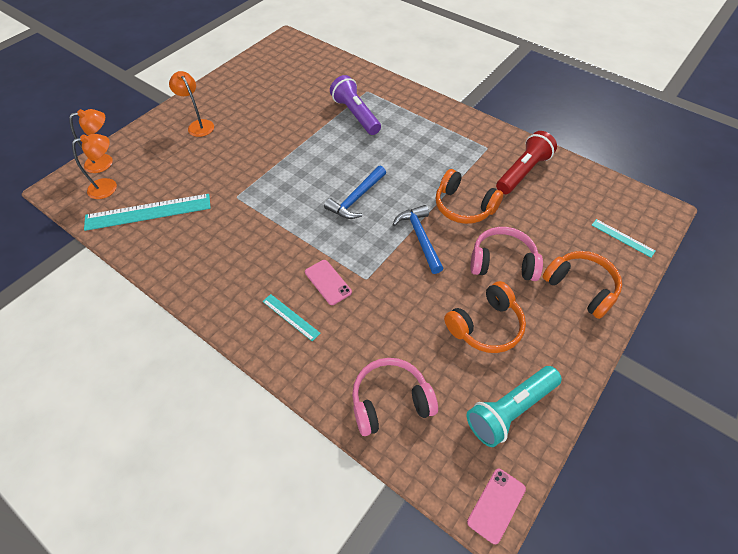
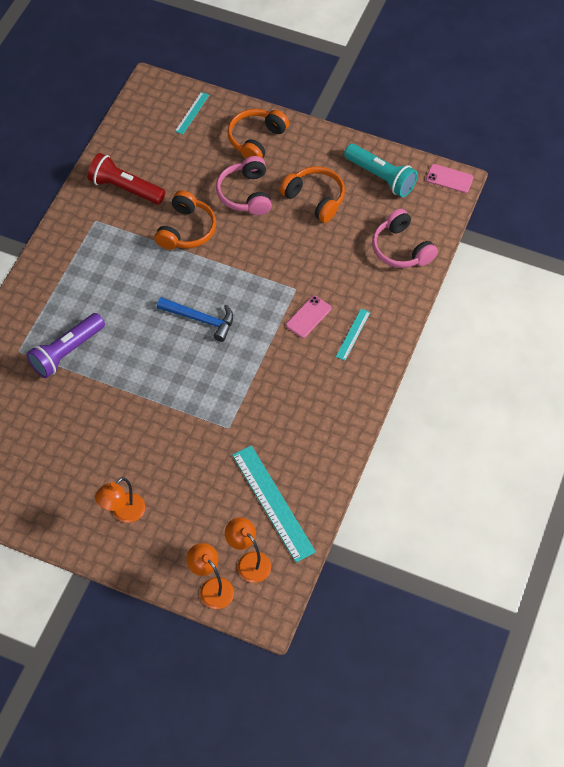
camera: 105 degrees left, 5 degrees up
(419, 237) = (235, 258): blue hammer -> none

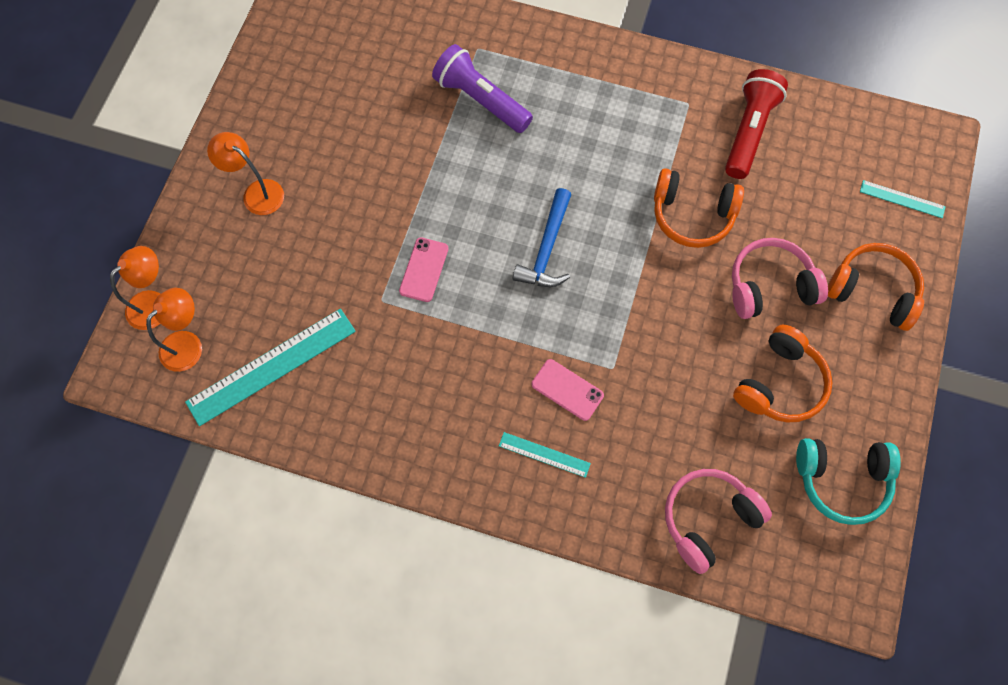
camera: 85 degrees right, 10 degrees up
(380, 177) = (842, 480): turquoise flashlight -> turquoise headphones
(449, 178) = (862, 592): pink phone -> pink phone (424, 269)

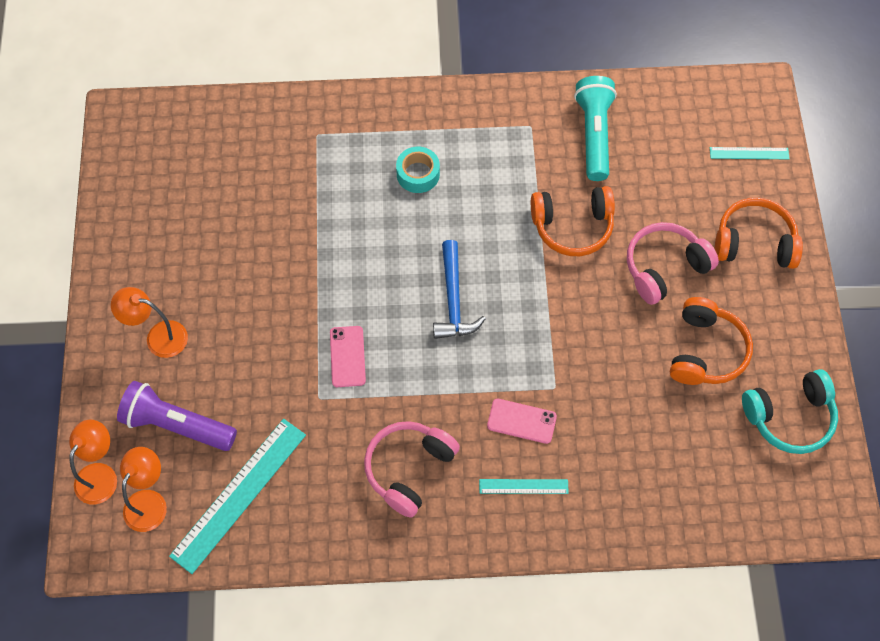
camera: 20 degrees left, 5 degrees down
(481, 100) = (339, 182): purple flashlight -> purple flashlight (177, 425)
(559, 116) = (418, 174): none -> turquoise tape
(708, 519) = (689, 492): pink headphones -> pink headphones (409, 469)
(749, 132) = (594, 135): red flashlight -> turquoise flashlight

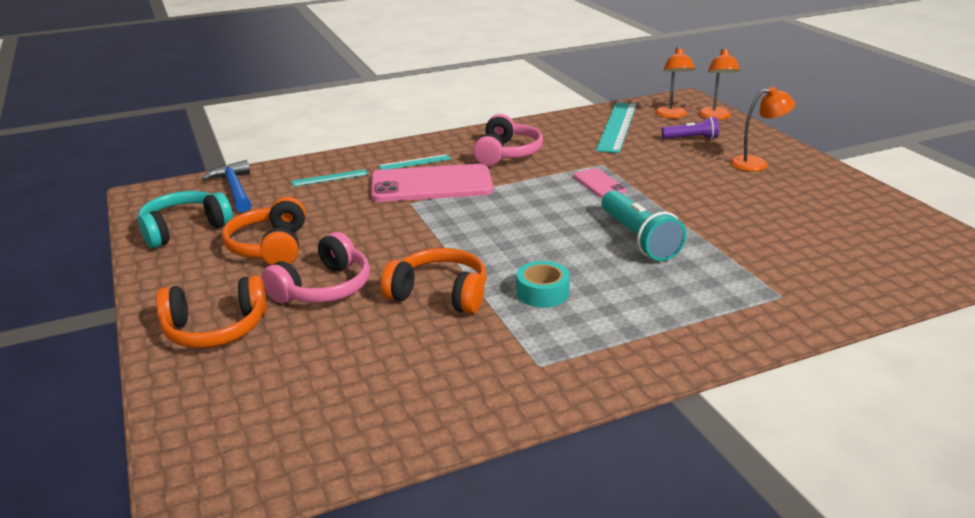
camera: 160 degrees right, 35 degrees down
(177, 425) = (691, 138): purple flashlight -> purple flashlight, size x0.60
(418, 174) = (640, 293): turquoise tape -> turquoise tape (542, 292)
(453, 300) = (532, 226): blue hammer -> blue hammer (234, 189)
(521, 421) = (431, 185): pink phone -> pink phone, size x2.06
(572, 226) = (440, 294): orange headphones -> orange headphones turned 45 degrees clockwise
(594, 135) = (449, 377): turquoise flashlight -> turquoise flashlight (638, 238)
(749, 153) = (220, 412): turquoise ruler -> turquoise ruler (330, 178)

